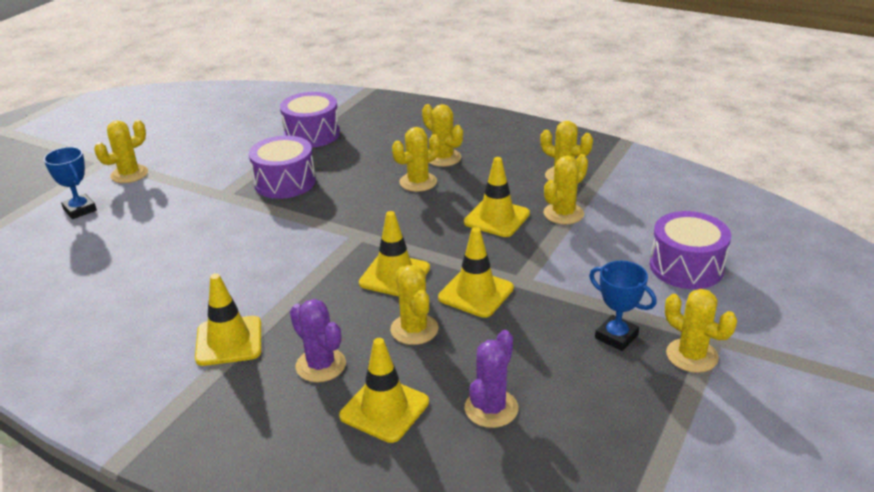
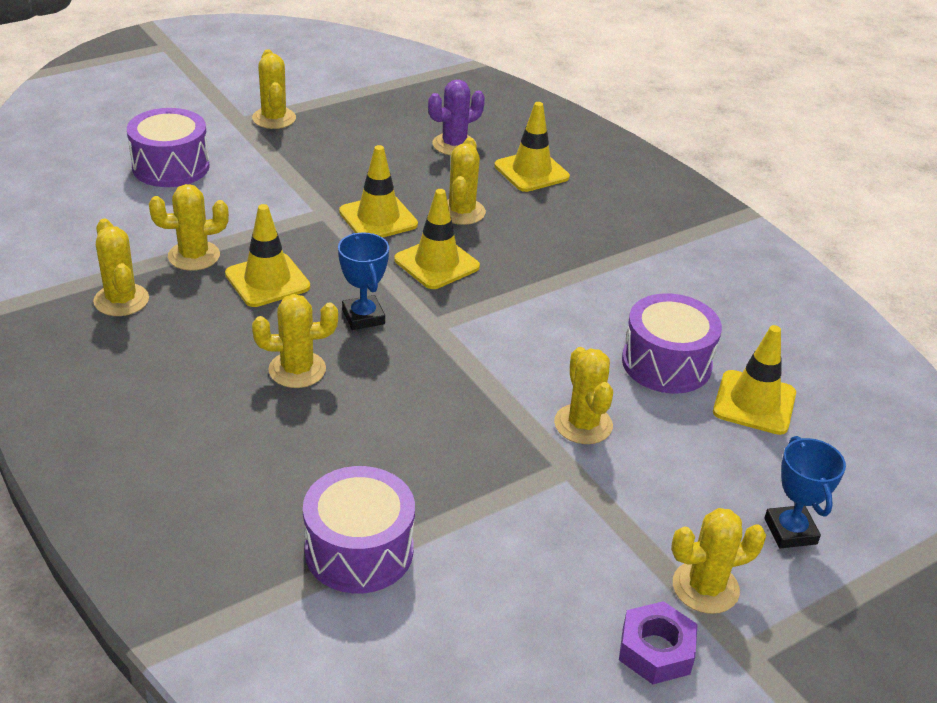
camera: 155 degrees left, 5 degrees up
(151, 149) = (656, 650): none -> purple nut
(229, 341) = (634, 265): yellow traffic cone -> yellow traffic cone (754, 403)
(285, 182) = (470, 452): purple drum -> purple drum (666, 363)
(321, 365) = (561, 216): purple cactus -> none
(443, 158) = (221, 397): yellow cactus -> yellow cactus (583, 424)
(616, 336) = (308, 147): blue trophy -> blue trophy (363, 317)

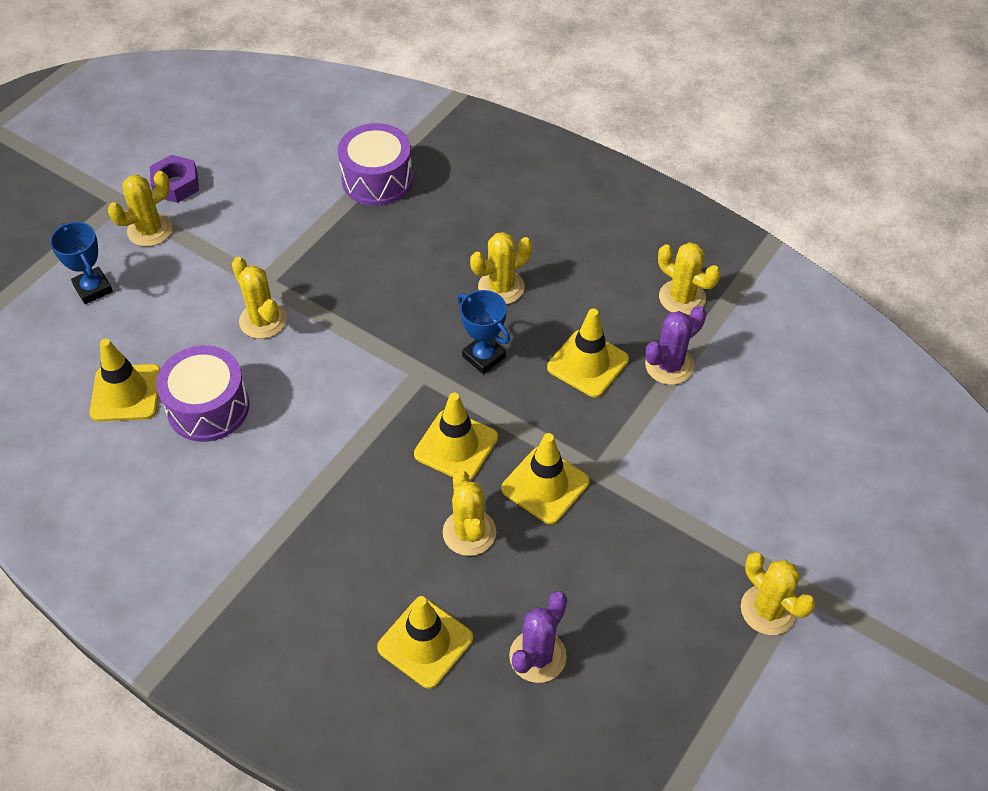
camera: 160 degrees right, 15 degrees up
(171, 166) = (795, 473): purple drum -> none
(194, 256) = (669, 365): yellow cactus -> purple cactus

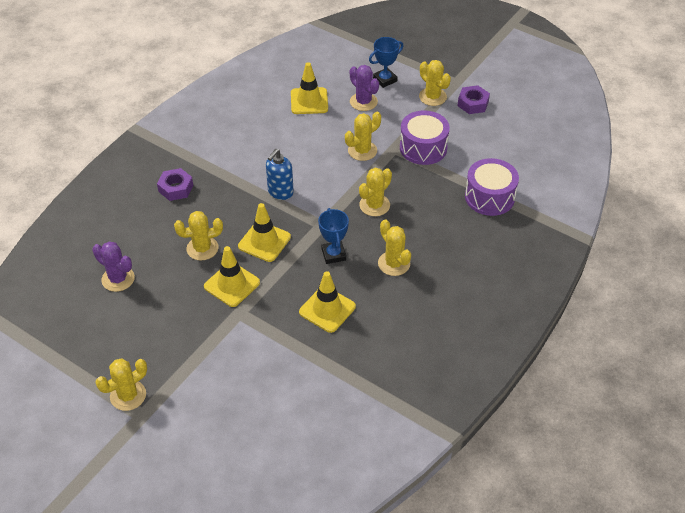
camera: 90 degrees right, 5 degrees down
(208, 407) = (298, 133): purple drum -> purple drum (423, 148)
(324, 586) = (176, 188): none -> purple nut
(347, 428) = (280, 192): none -> blue soap dispenser
(425, 643) = (135, 230): yellow traffic cone -> none
(483, 356) = (333, 254): blue trophy -> blue trophy turned 60 degrees counterclockwise
(669, 365) = (325, 356): purple cactus -> purple cactus (363, 102)
(682, 298) = (388, 368): yellow cactus -> yellow cactus (374, 205)

